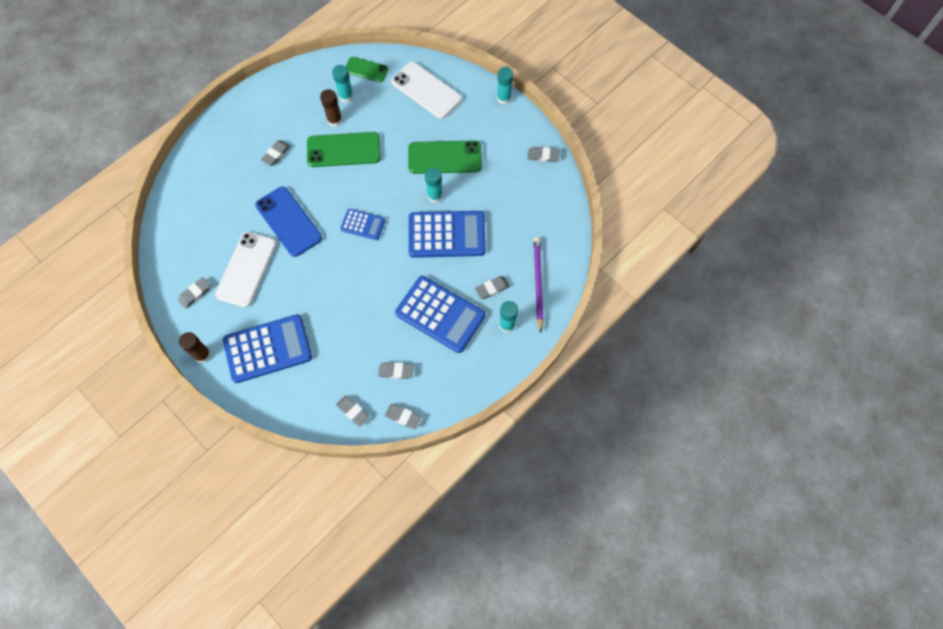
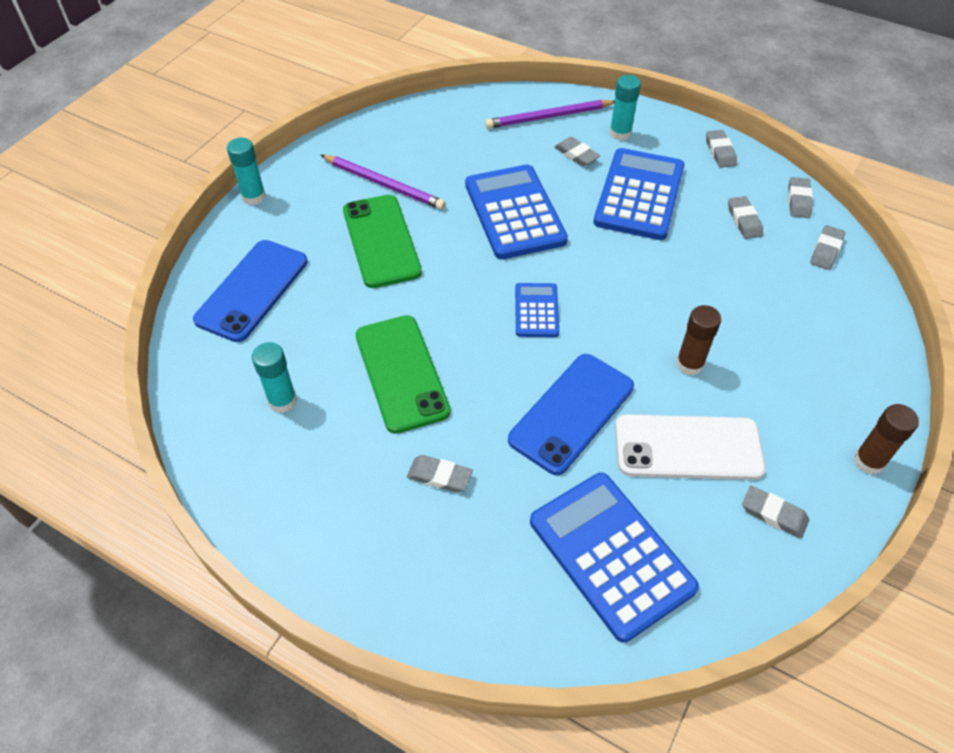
camera: 105 degrees left, 15 degrees down
(268, 349) = (802, 373): blue calculator -> blue calculator (611, 554)
(334, 120) = (340, 404): brown glue stick -> brown glue stick (689, 364)
(366, 69) = (215, 385): green phone -> none
(426, 90) = (252, 290): white phone -> blue phone
(435, 196) = (454, 238): turquoise glue stick -> none
(495, 168) = (384, 184): none -> purple pencil
(543, 156) = (350, 142): grey eraser -> grey eraser (720, 152)

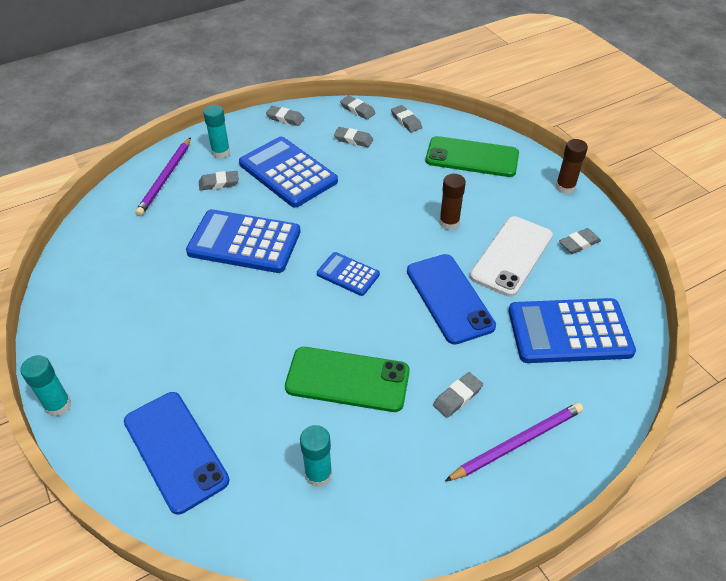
camera: 60 degrees left, 5 degrees down
(381, 241) = (200, 334): green phone -> green phone (472, 157)
(384, 184) = (137, 305): purple pencil -> purple pencil (517, 442)

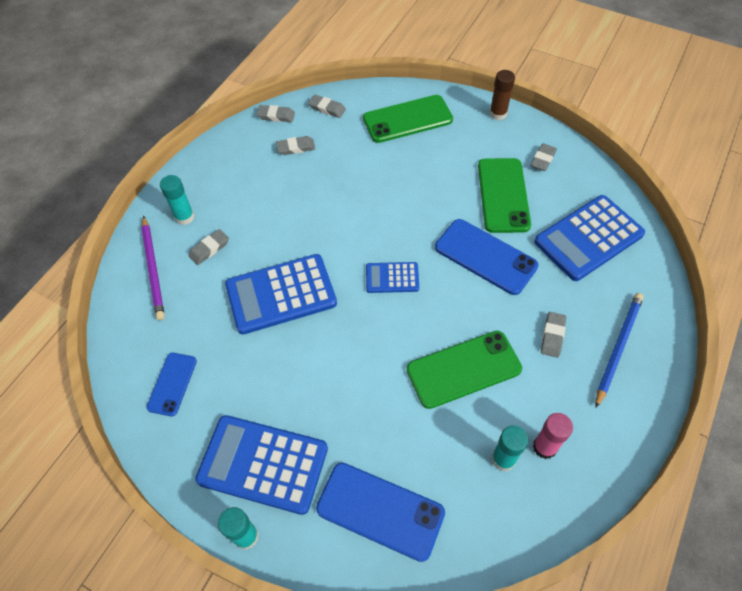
camera: 30 degrees left, 10 degrees up
(106, 265) = (172, 384): none -> blue phone
(285, 118) = (217, 154): grey eraser -> none
(288, 173) = (264, 208): blue calculator -> blue calculator (263, 464)
(366, 487) = (545, 447): none -> pink glue stick
(449, 222) = (435, 189): brown glue stick -> none
(511, 256) = (503, 195): white phone -> green phone
(517, 442) = (618, 347): purple pencil -> blue pencil

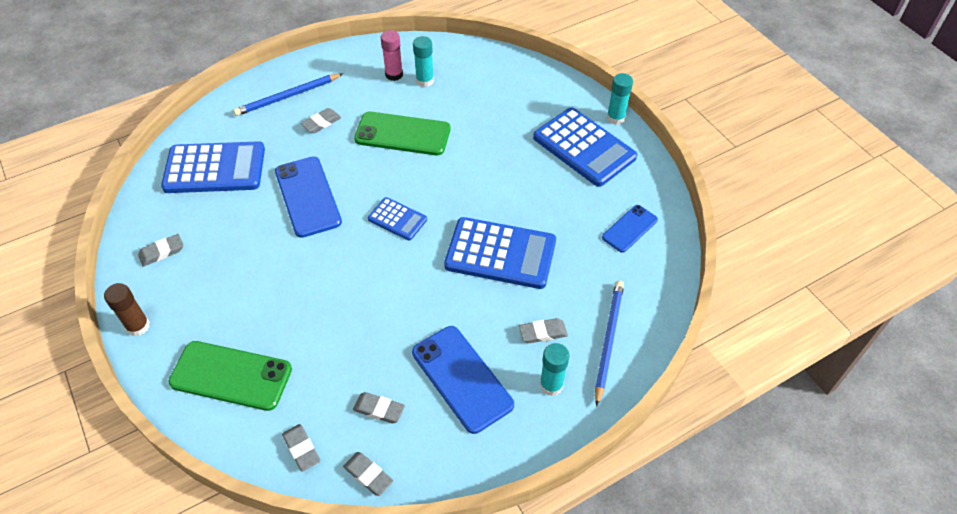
camera: 150 degrees left, 5 degrees down
(153, 269) = (608, 340): purple pencil -> blue pencil
(380, 511) = (522, 92): blue phone -> blue phone (462, 378)
(503, 195) = (235, 238): green phone -> none

